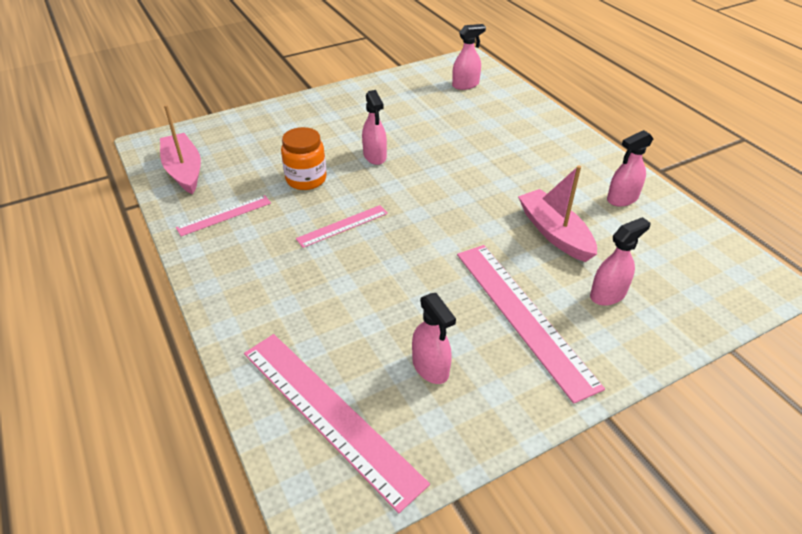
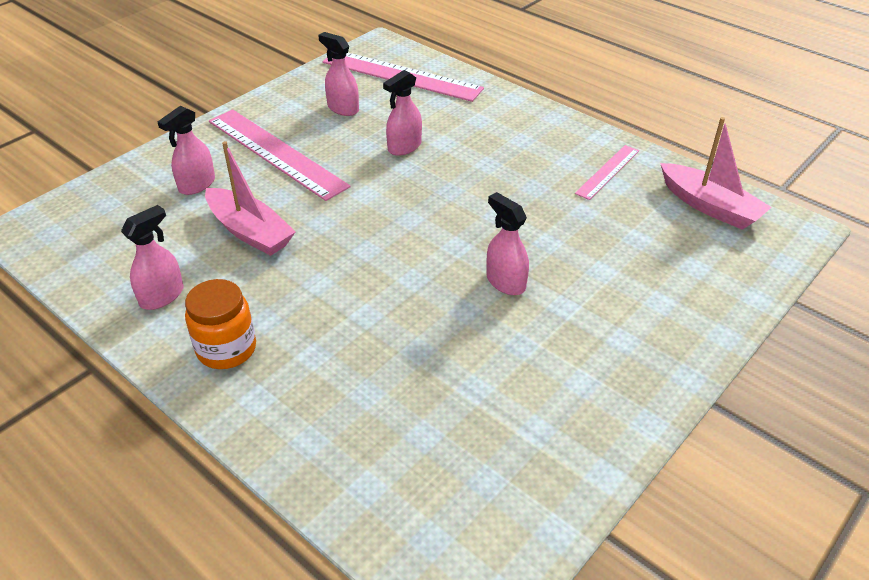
camera: 160 degrees right, 0 degrees up
(306, 179) = (563, 229): orange jar -> orange jar (226, 349)
(342, 226) = (481, 188): pink ruler -> none
(465, 85) = (443, 494): pink spray bottle -> pink spray bottle (404, 147)

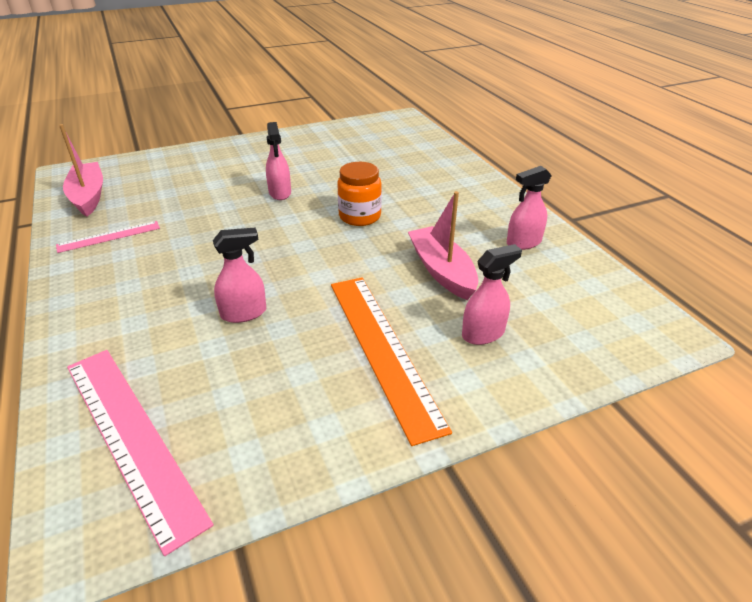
camera: 155 degrees left, 5 degrees down
(226, 349) = (480, 204): orange jar -> orange jar (360, 216)
(276, 153) = (382, 349): pink ruler -> orange ruler
(343, 108) = (262, 396): pink spray bottle -> none

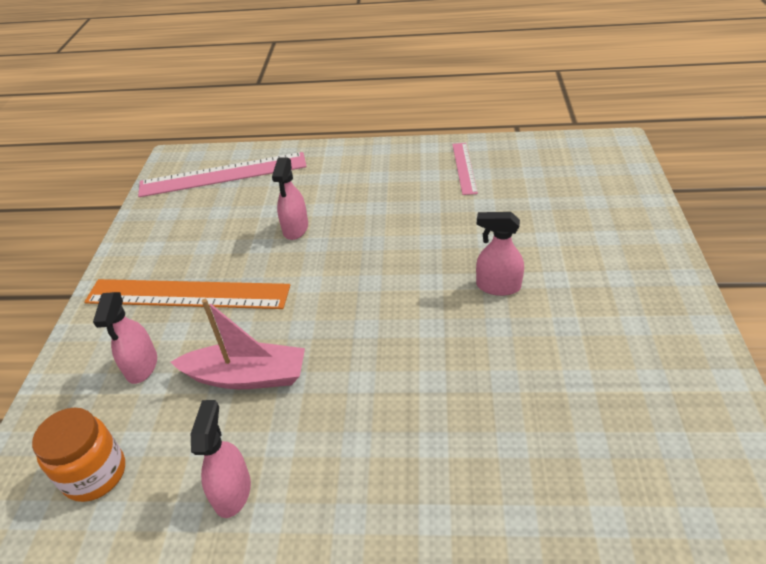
camera: 120 degrees right, 5 degrees up
(88, 196) = (553, 156): pink boat -> none
(360, 216) = (400, 343): orange jar -> orange jar (95, 474)

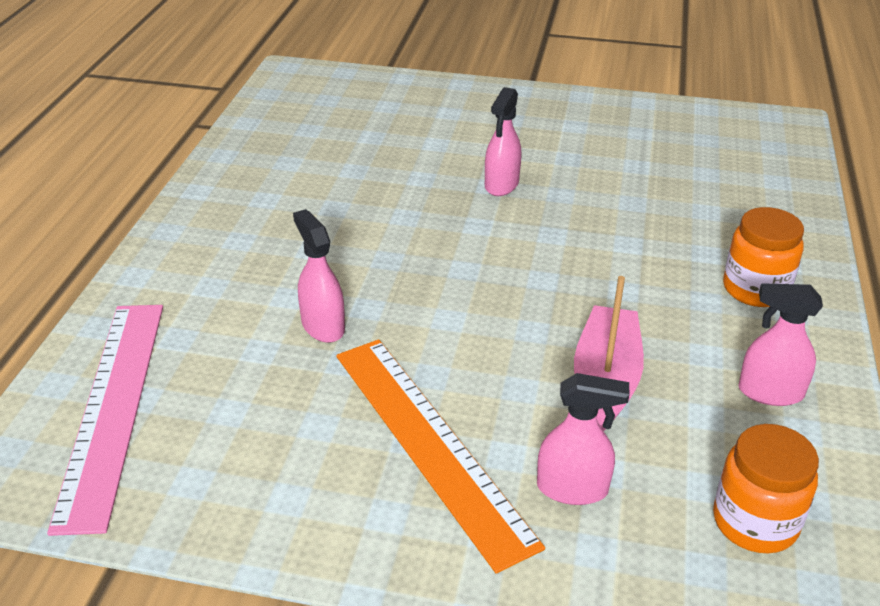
camera: 85 degrees left, 5 degrees down
(187, 294) = (429, 444): orange ruler -> orange ruler turned 45 degrees counterclockwise
(295, 229) = (322, 326): pink spray bottle -> pink spray bottle turned 135 degrees counterclockwise
(381, 486) = (755, 289): none -> orange jar
(464, 168) = (268, 172): pink ruler -> none

